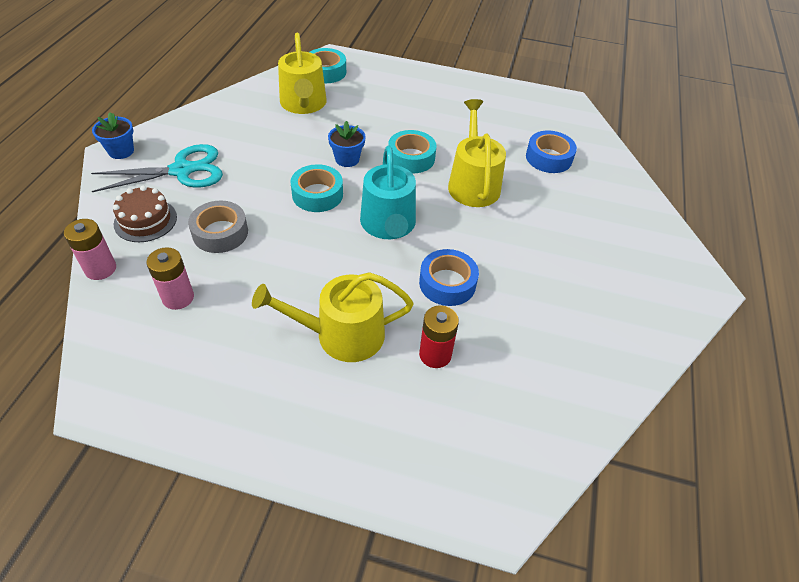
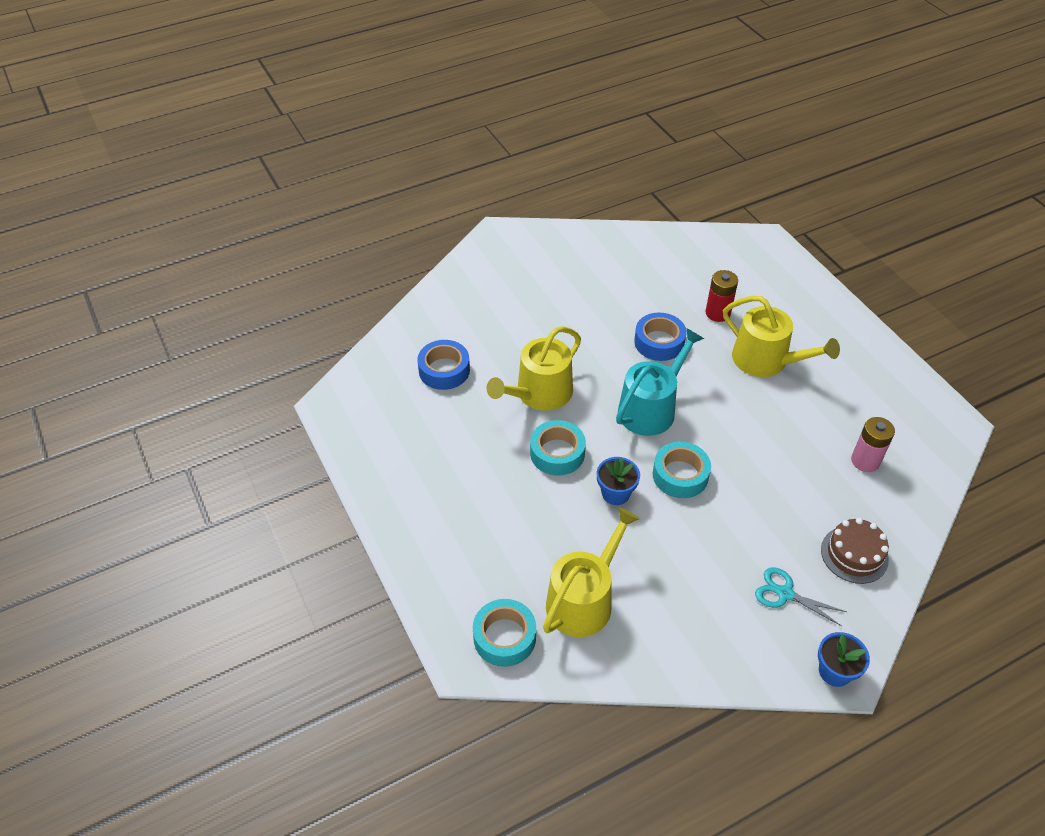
camera: 130 degrees left, 0 degrees up
(100, 269) = (917, 528): pink battery -> none
(182, 170) = (785, 594): turquoise scissors -> turquoise scissors, size x0.58
(220, 233) = (795, 495): grey tape -> none

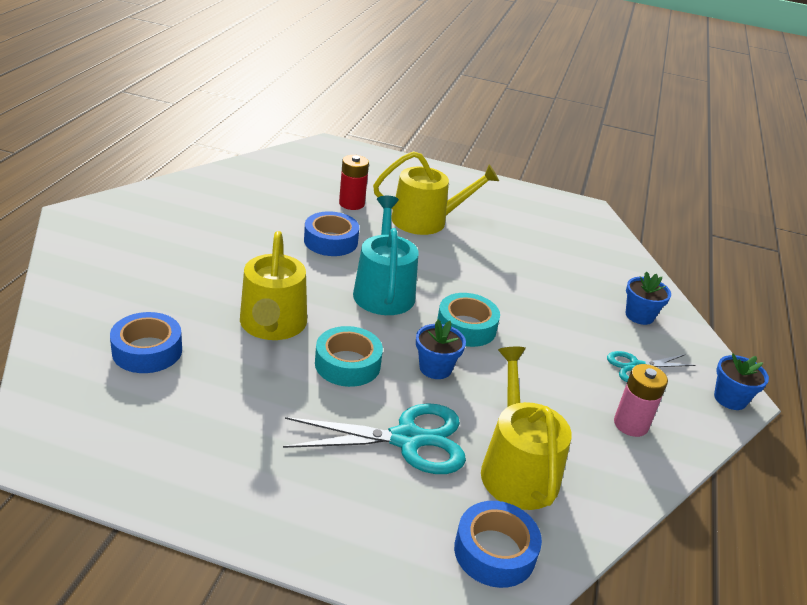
camera: 50 degrees left, 15 degrees down
(504, 637) = (494, 552): turquoise tape -> blue tape
(535, 531) = (407, 439): none -> turquoise scissors
(854, 554) = (639, 316): brown cake -> blue flower pot
(865, 461) = (568, 254): pink battery -> pink battery (630, 424)

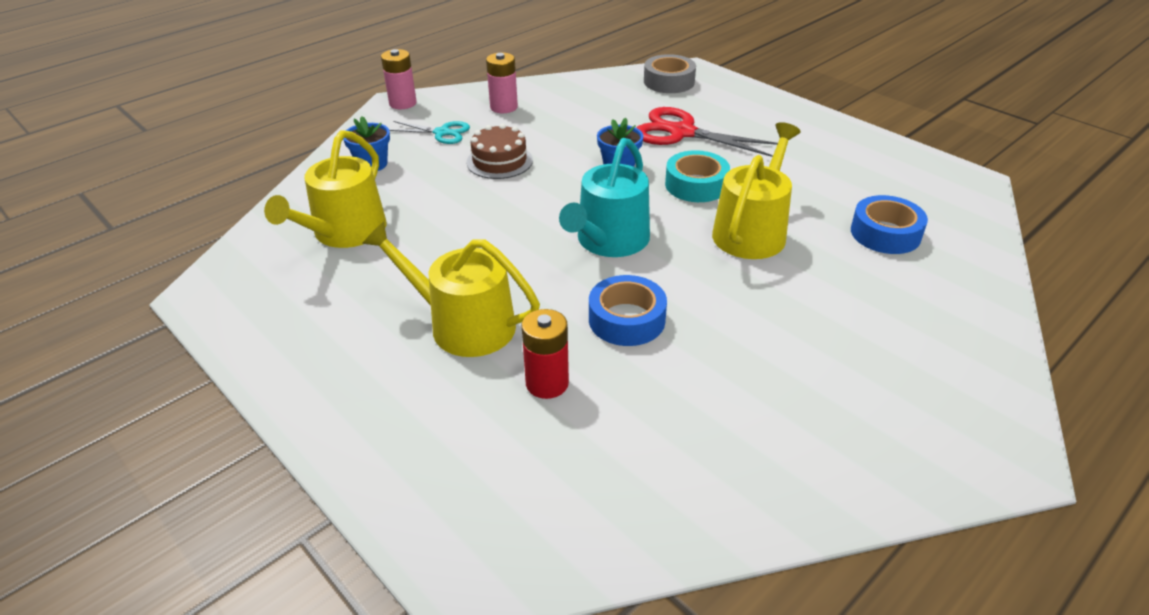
camera: 145 degrees left, 5 degrees up
(407, 439) = (682, 132): turquoise scissors -> red scissors
(466, 327) = (556, 190): turquoise tape -> none
(494, 552) = (669, 81): blue tape -> grey tape
(517, 469) = (617, 105): yellow watering can -> yellow watering can (344, 232)
(546, 346) = (499, 161): none -> brown cake
(730, 399) = (403, 103): blue flower pot -> pink battery

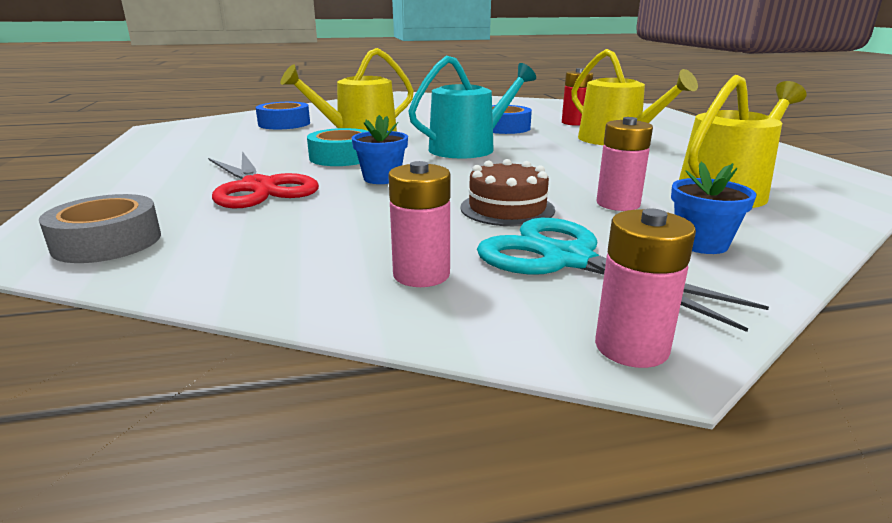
camera: 150 degrees left, 15 degrees down
(428, 188) = (618, 204): none -> pink battery
(442, 133) = (567, 260): turquoise scissors -> turquoise scissors, size x1.71

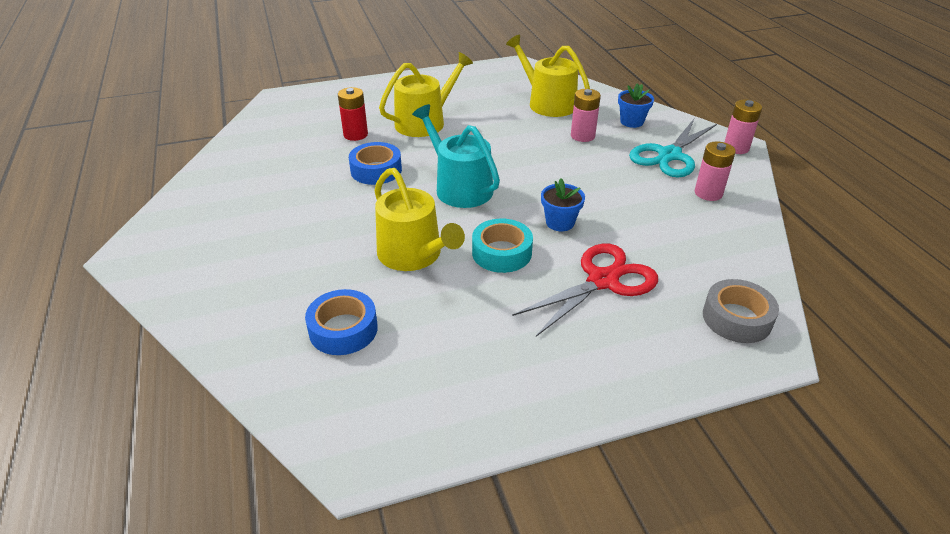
camera: 95 degrees left, 15 degrees up
(507, 208) = (605, 170): brown cake -> none

